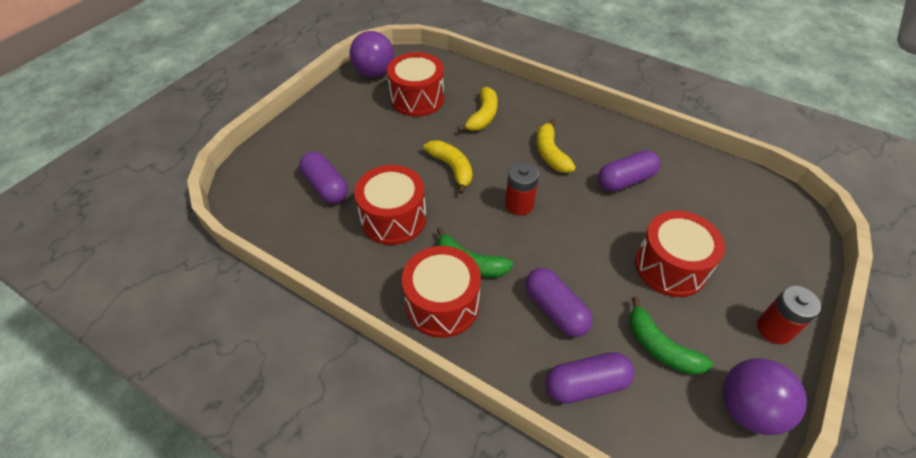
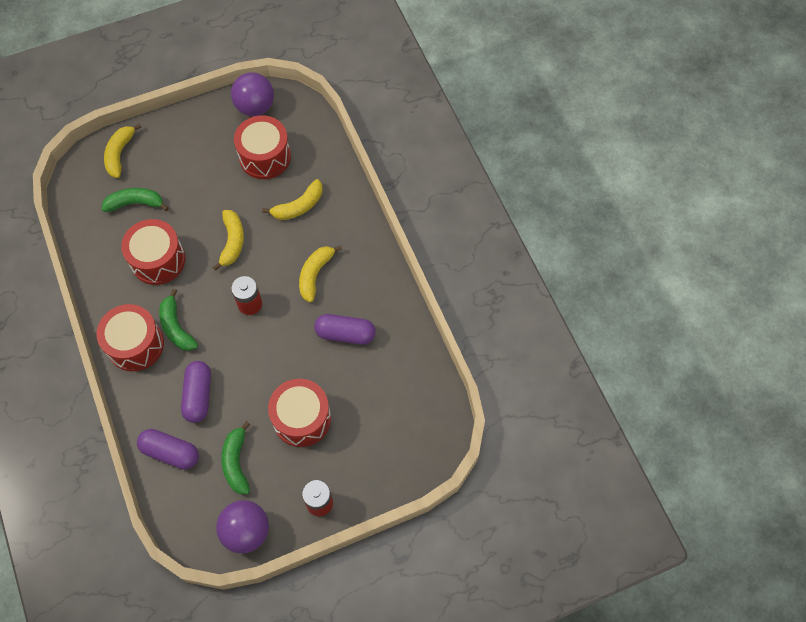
camera: 35 degrees right, 15 degrees up
(274, 158) = (120, 154): none -> yellow banana
(326, 186) = (135, 203): purple capsule -> green banana

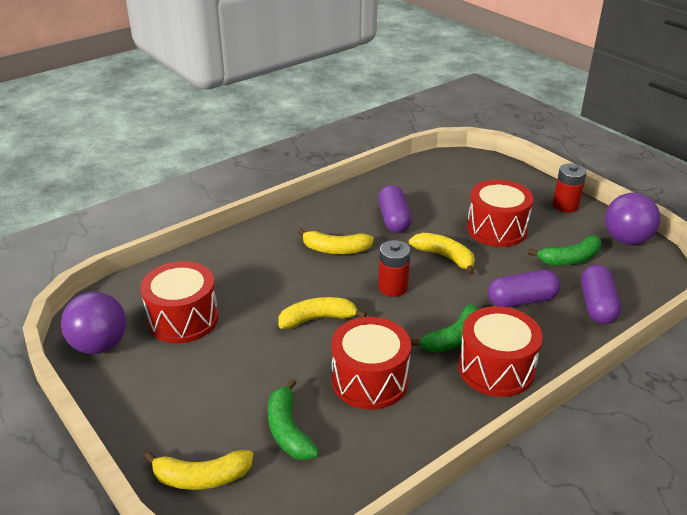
camera: 105 degrees left, 30 degrees down
(299, 206) = (251, 277): yellow banana -> yellow banana (444, 257)

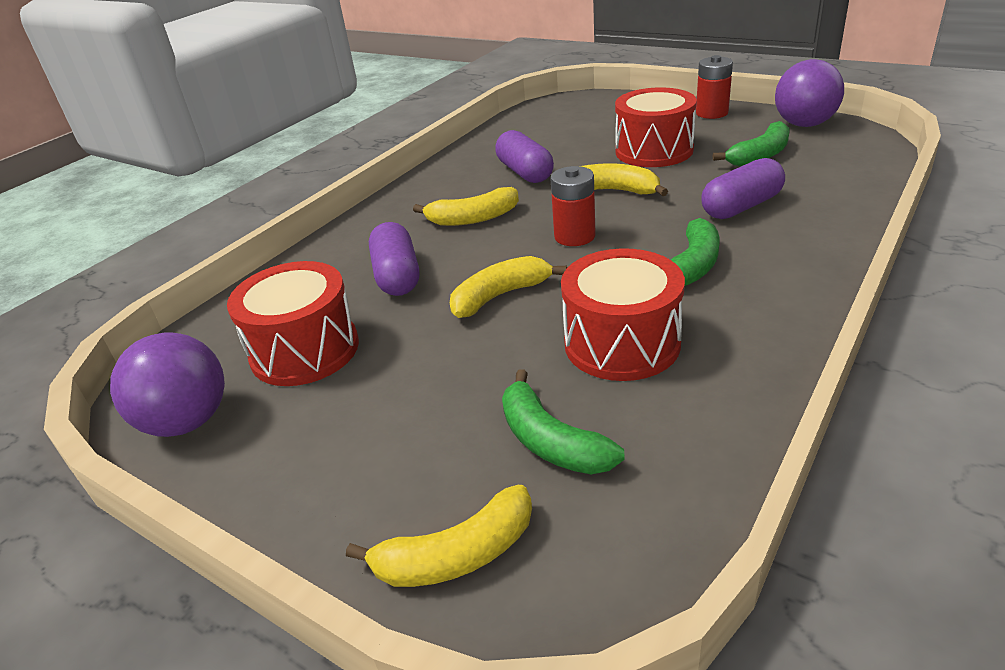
camera: 15 degrees left, 0 degrees up
(496, 368) = (772, 282): red drum -> none
(597, 305) = (830, 188): purple capsule -> purple capsule (397, 276)

